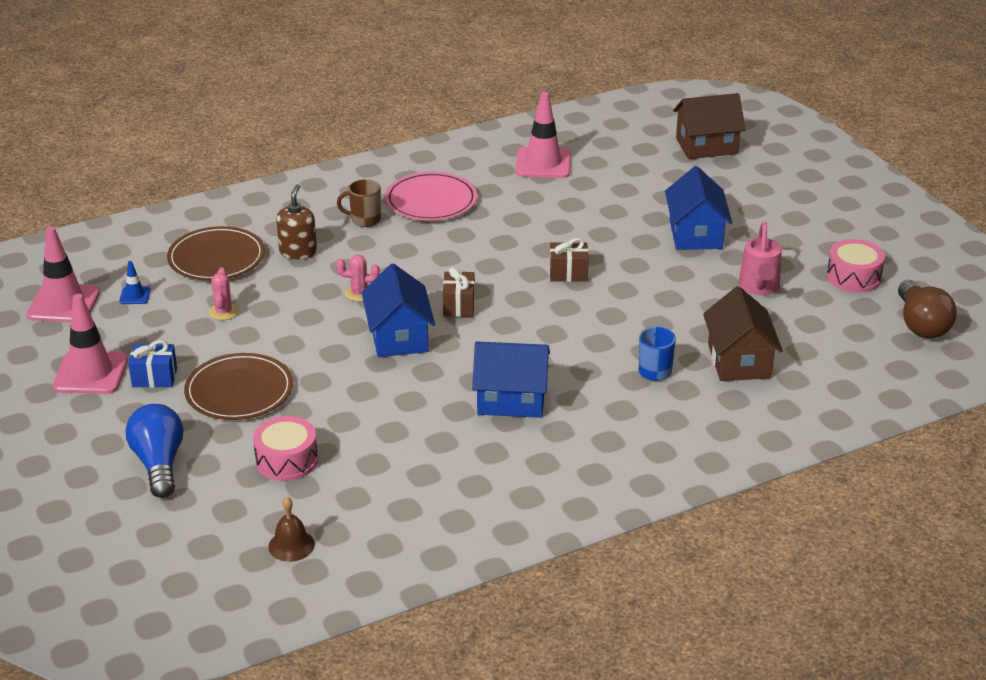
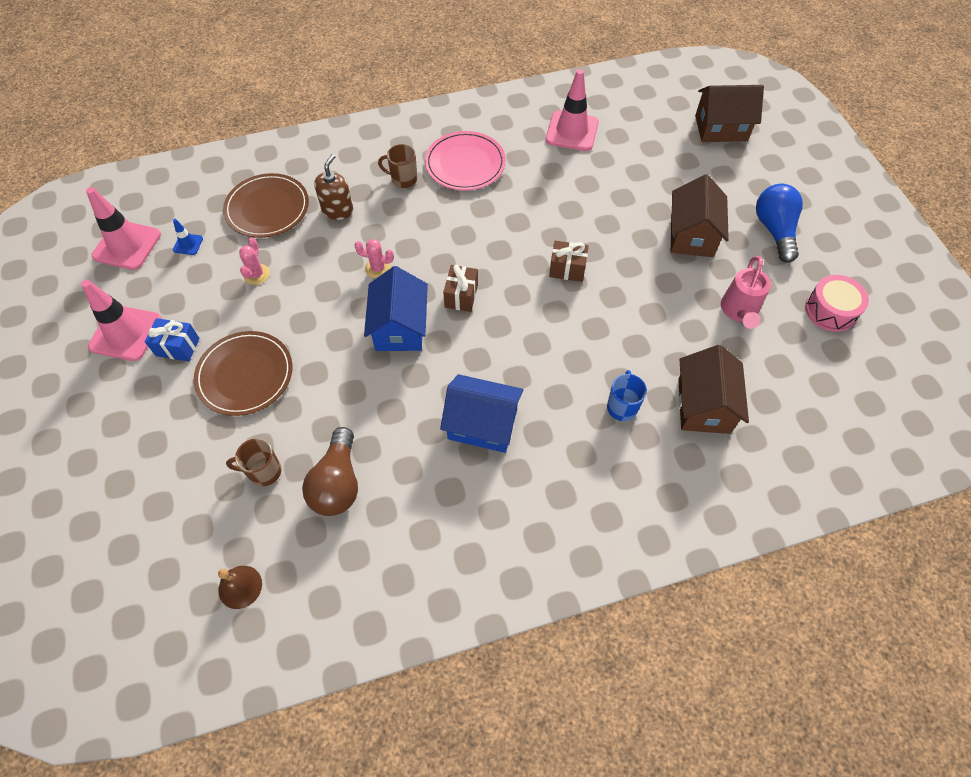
camera: 10 degrees right, 25 degrees up
(159, 463) = (152, 457): blue light bulb -> blue light bulb (774, 230)
(286, 460) = (264, 472): pink drum -> brown mug
(695, 234) = (692, 235): blue house -> brown house
(921, 324) = (886, 383): brown light bulb -> brown light bulb (337, 483)

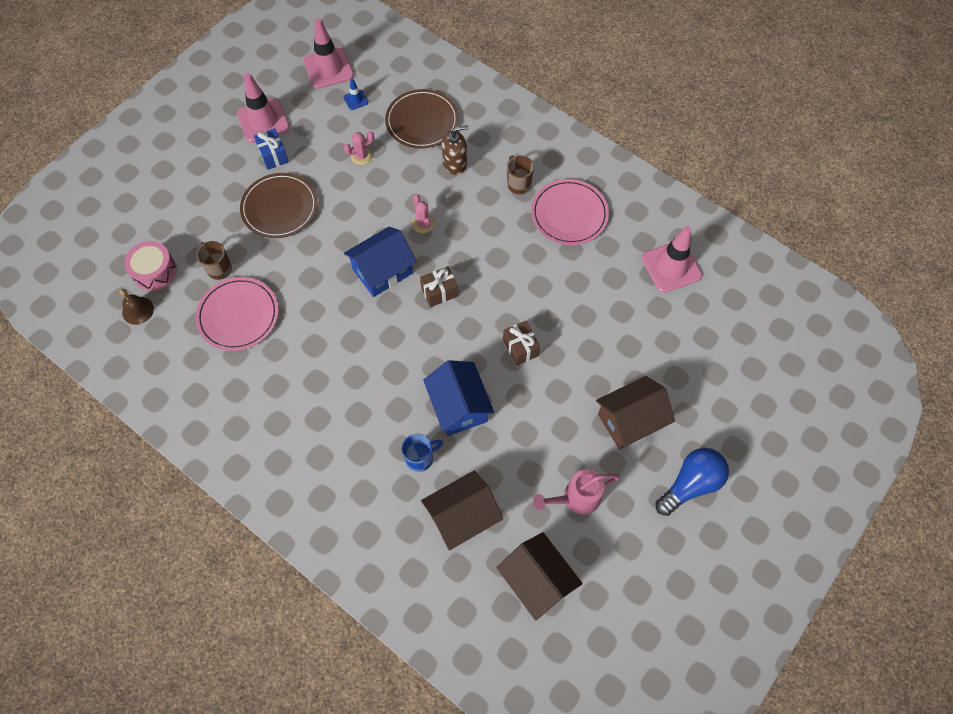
camera: 55 degrees right, 5 degrees up
(337, 483) = (238, 315): brown light bulb -> pink plate
(482, 424) = (341, 373): blue house -> blue house (459, 406)
(721, 128) = (780, 380): brown house -> brown house (537, 580)
(830, 311) = (633, 572): pink drum -> pink drum (155, 271)

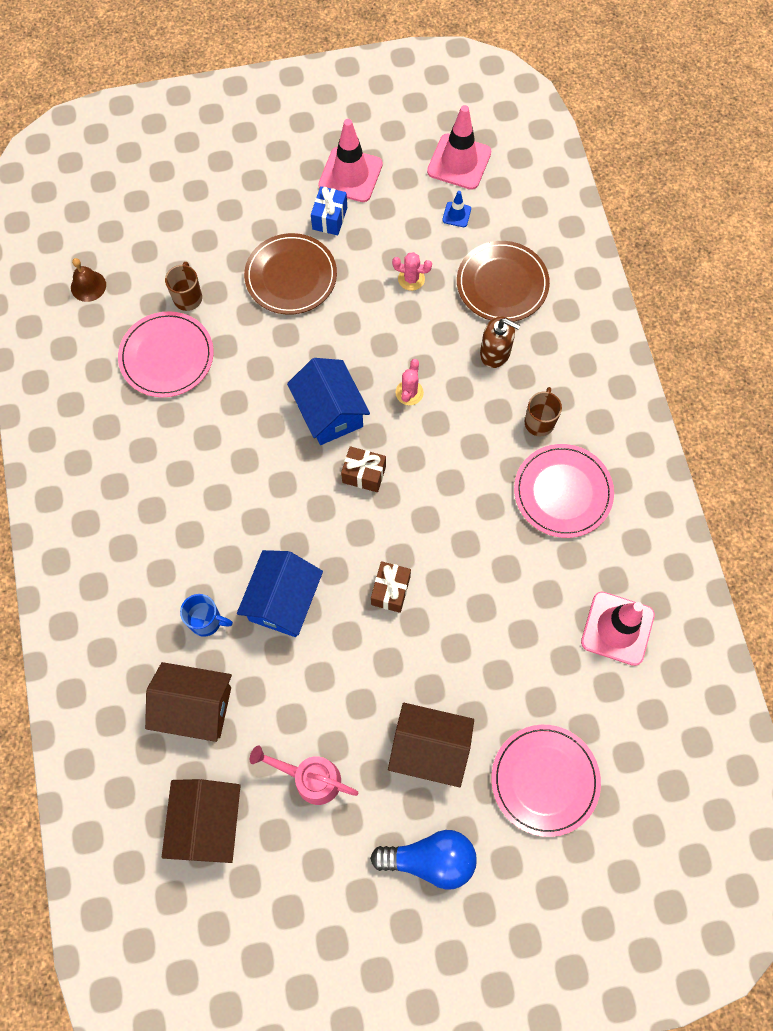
camera: 40 degrees right, 5 degrees up
(155, 271) = (132, 258): pink drum -> none
(383, 271) = (330, 412): blue house -> blue house turned 60 degrees clockwise
(711, 384) = (545, 780): none -> pink plate

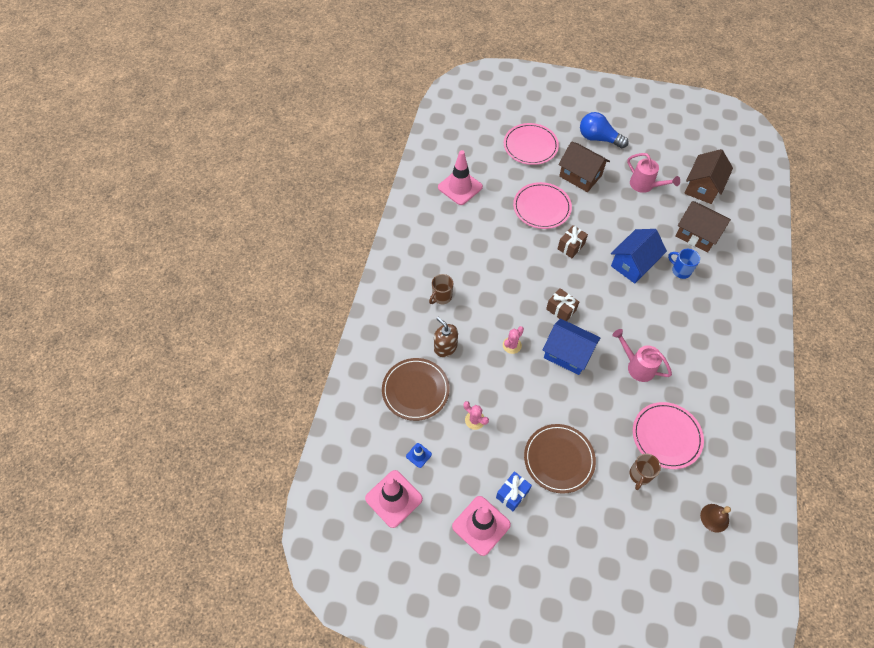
camera: 155 degrees left, 10 degrees down
(229, 434) = (637, 366): none -> pink watering can
(330, 412) = (567, 354): blue house -> blue house turned 60 degrees counterclockwise
(563, 492) = (450, 256): pink plate -> pink plate (542, 207)

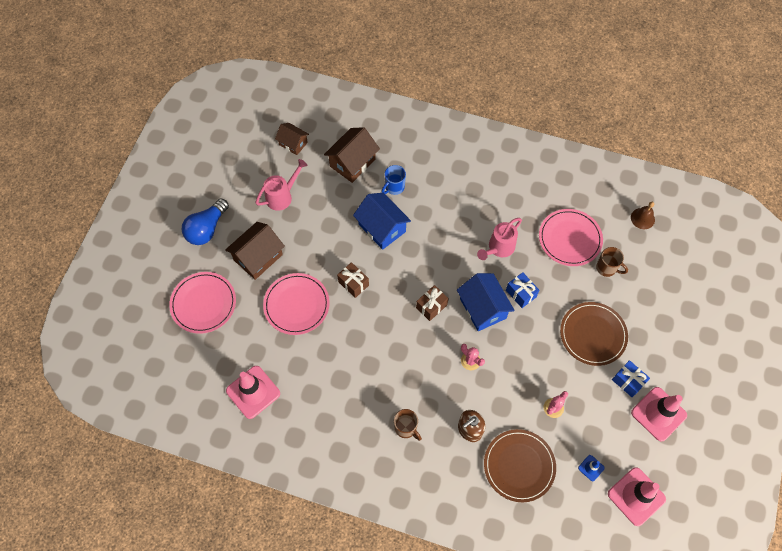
camera: 85 degrees left, 5 degrees up
(567, 354) = (482, 308): blue house -> blue house turned 60 degrees counterclockwise
(591, 388) = (520, 293): none -> blue gift
(702, 187) = (293, 143): brown house -> brown house, size x0.62

